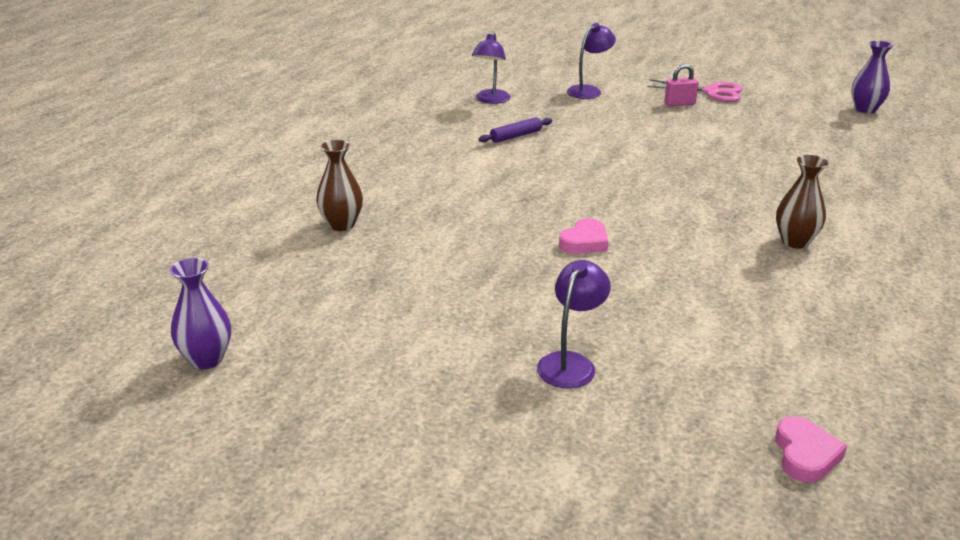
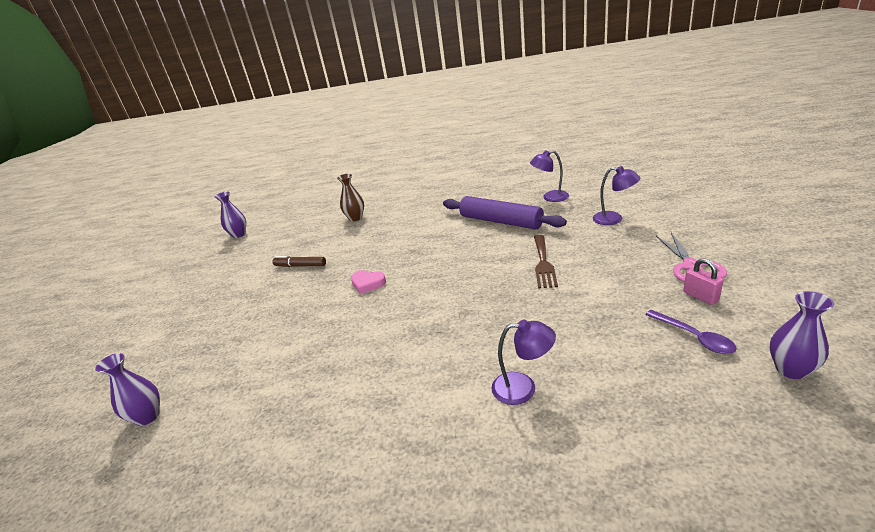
camera: 75 degrees right, 0 degrees up
(461, 292) = (300, 266): none -> brown marker
(516, 136) = (501, 221): purple rolling pin -> purple rolling pin, size x2.20
(570, 363) = (238, 314): purple lamp -> purple lamp (523, 388)
(644, 140) = (543, 263): none -> brown fork
(679, 104) = (639, 258): pink padlock -> pink padlock (700, 296)
(795, 242) = (410, 369): brown vase -> none
(805, 455) = (148, 416): pink heart -> purple vase
(813, 121) = (694, 337): none -> purple spoon

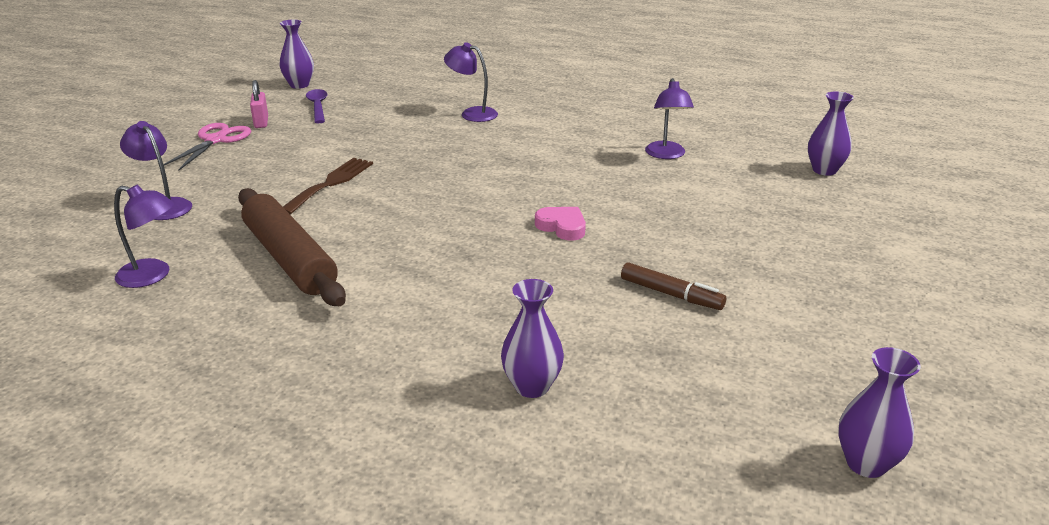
camera: 165 degrees left, 0 degrees up
(296, 387) = (666, 155): none -> purple lamp
(355, 218) = (532, 386): brown vase -> purple vase
(501, 221) = (289, 258): purple rolling pin -> brown rolling pin

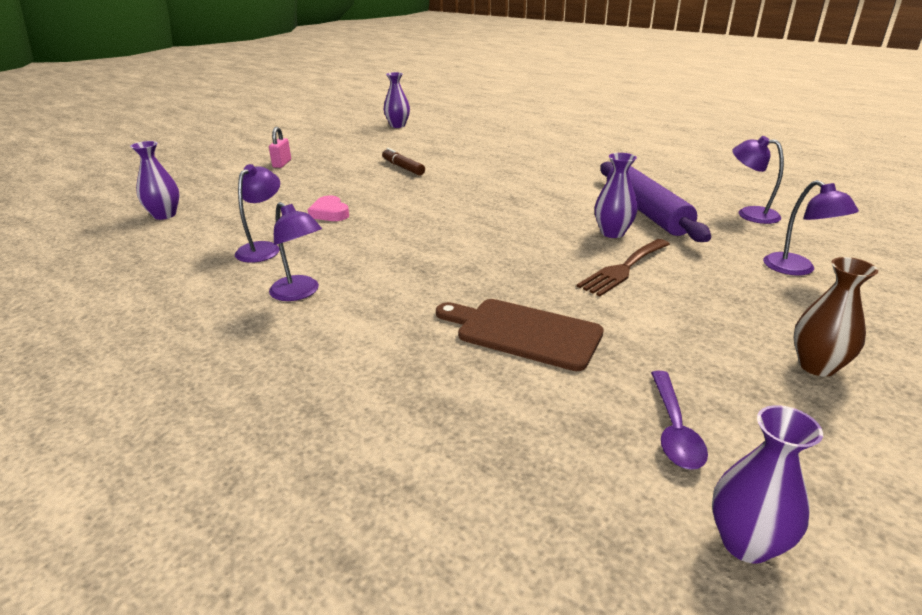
camera: 160 degrees left, 0 degrees up
(216, 140) = (817, 366): pink scissors -> brown vase
(261, 122) = (765, 400): pink padlock -> pink padlock (282, 164)
(289, 258) = (646, 211): brown rolling pin -> purple rolling pin
(407, 131) = (523, 332): none -> brown cutting board
(472, 113) = (413, 353): purple lamp -> purple lamp (300, 293)
(532, 386) = (507, 150): purple vase -> purple vase (612, 233)
(562, 227) = (430, 205): pink heart -> pink heart (330, 213)

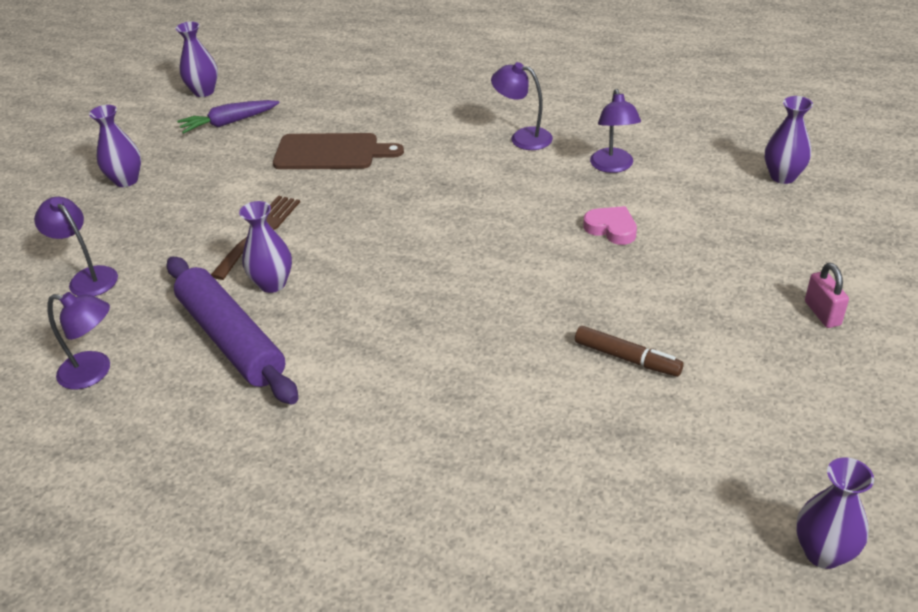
camera: 160 degrees right, 10 degrees up
(674, 429) = (229, 123): purple spoon -> purple carrot
(817, 366) = (126, 180): brown vase -> purple vase

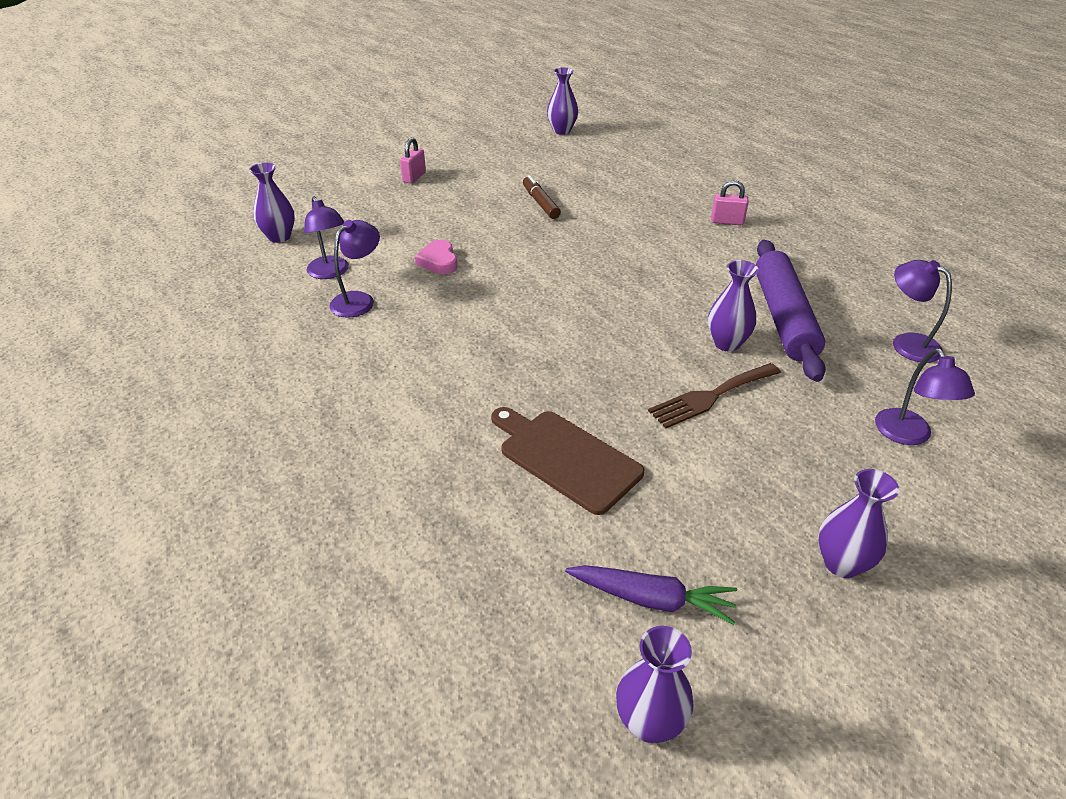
camera: 145 degrees left, 0 degrees up
(375, 460) = (727, 222): none -> pink padlock
(523, 137) = (375, 365): purple lamp -> purple lamp (330, 273)

